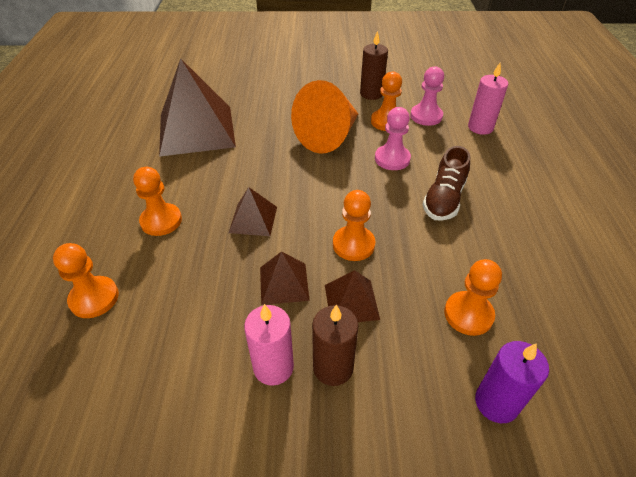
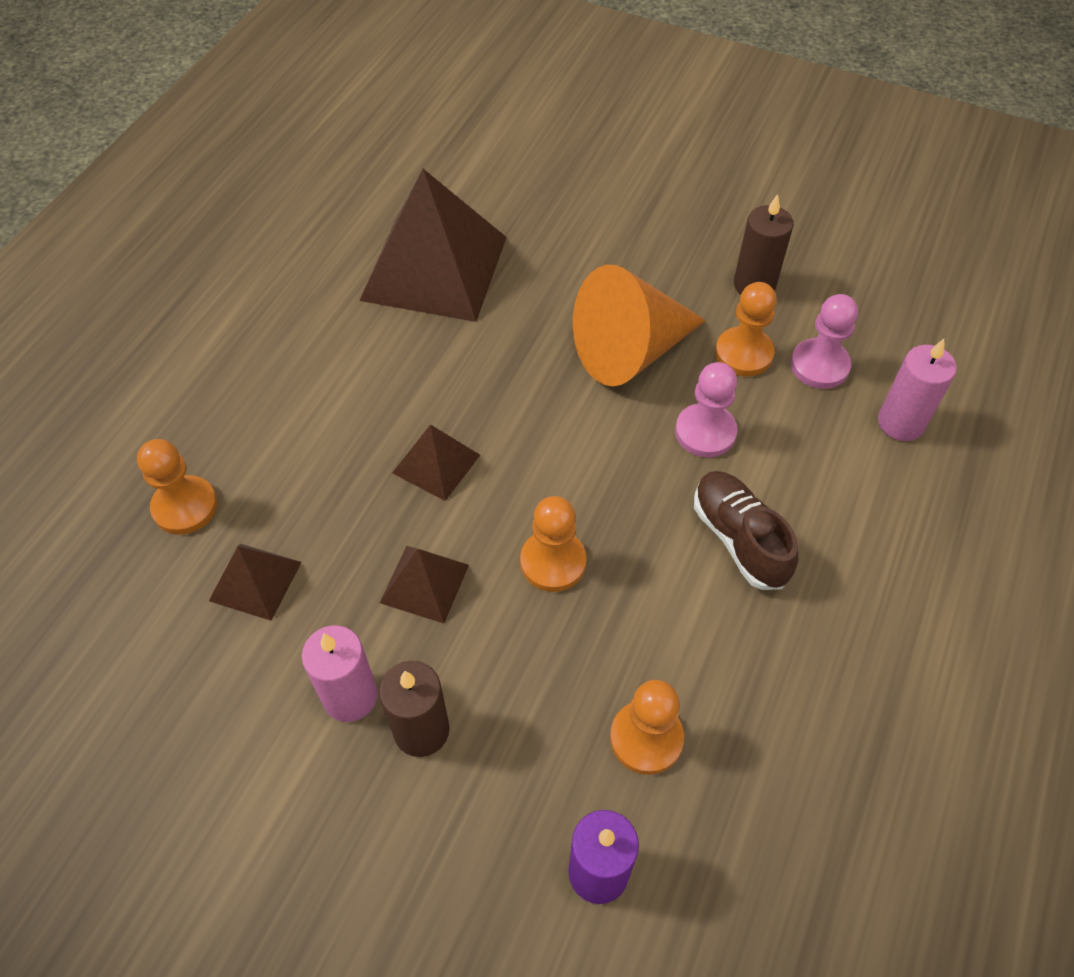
camera: 25 degrees right, 10 degrees up
(161, 221) = (313, 418): orange pawn -> none
(351, 302) = (498, 649): brown pyramid -> brown pyramid (255, 581)
(444, 199) = (739, 539): brown shoe -> brown shoe turned 105 degrees clockwise

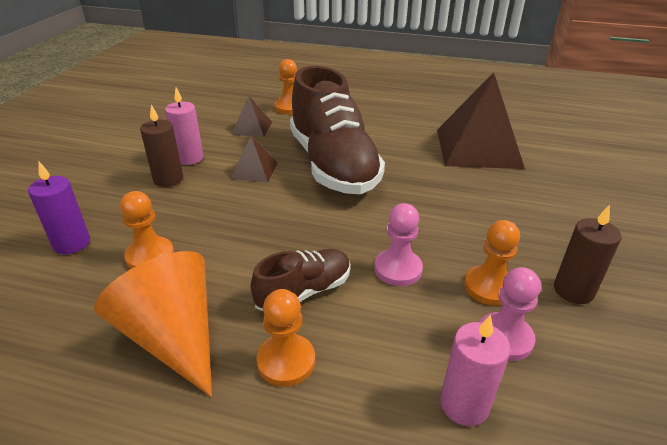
camera: 80 degrees right, 20 degrees down
(436, 464) = (333, 165): brown pyramid -> brown shoe
(553, 562) = (273, 210): orange pawn -> orange pawn (286, 361)
(630, 351) = (456, 227): orange cone -> orange cone (173, 337)

